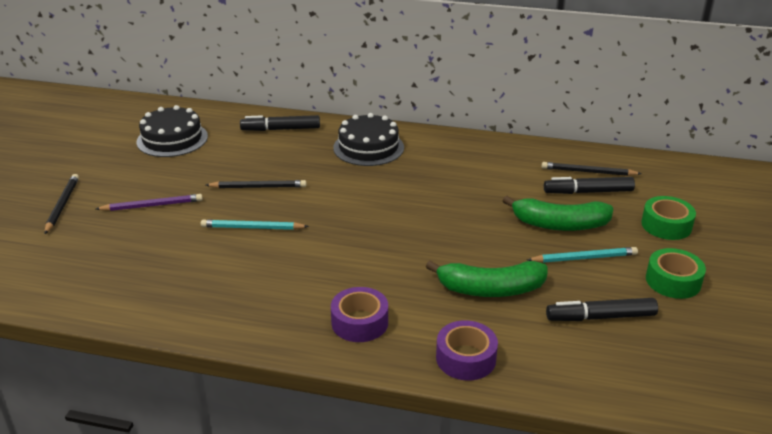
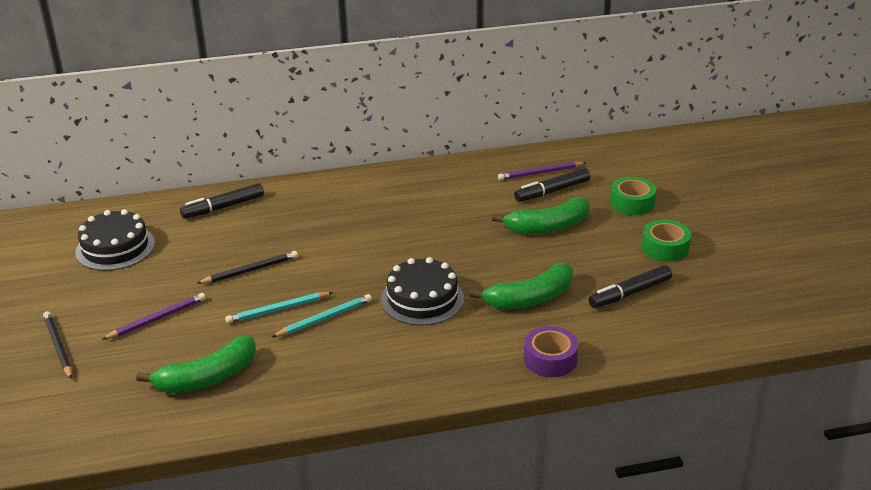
camera: 25 degrees left, 0 degrees up
(146, 269) = (207, 378): none -> green banana
(359, 322) = (443, 360): purple tape -> none
(368, 147) = (326, 202): black cake -> black cake (422, 299)
(584, 258) = (586, 250): turquoise pencil -> turquoise pencil (324, 319)
(588, 172) = (540, 173): black pencil -> purple pencil

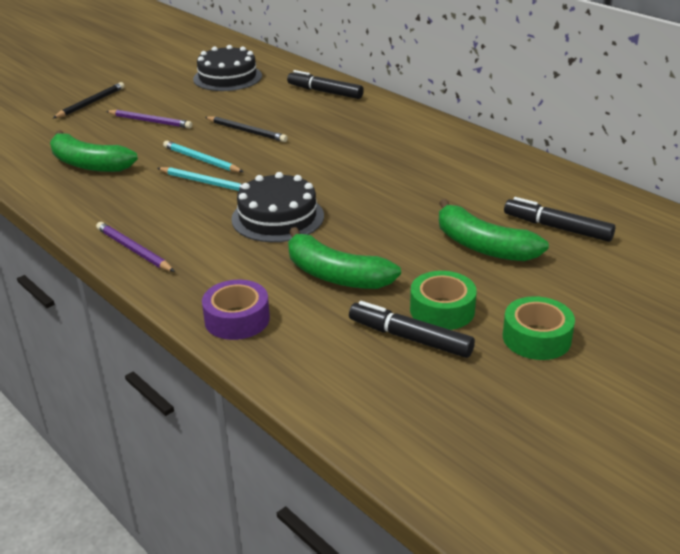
camera: 60 degrees right, 0 degrees up
(540, 173) = (584, 210): purple pencil -> purple pencil (134, 250)
(632, 203) = (605, 286): green tape -> green tape (442, 310)

